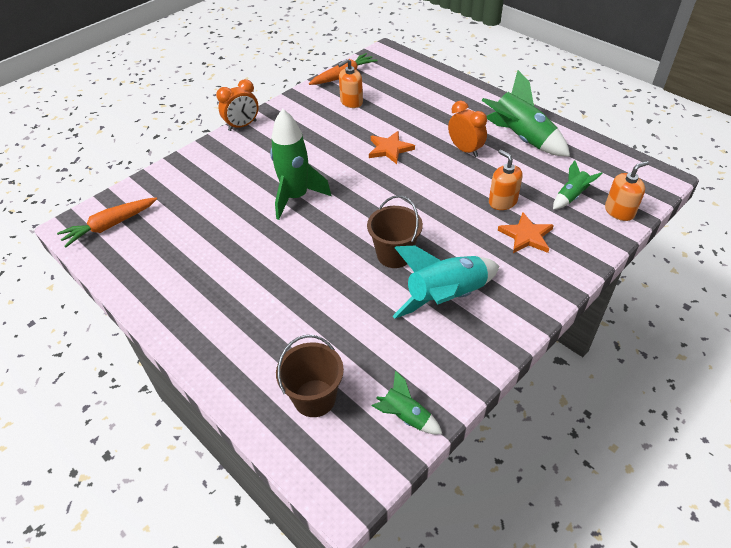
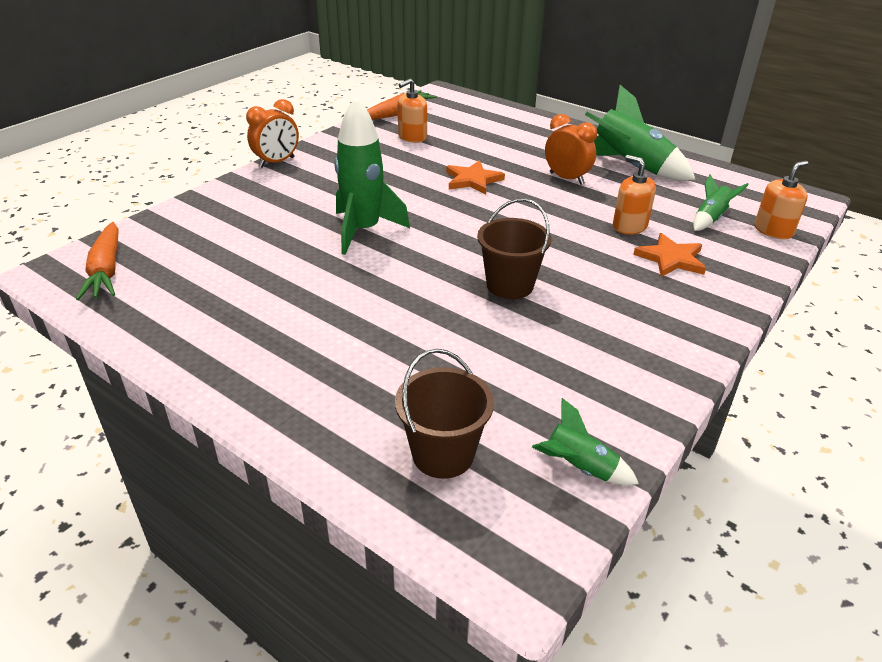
camera: 10 degrees left, 10 degrees down
(110, 226) = (106, 270): orange carrot -> orange carrot turned 60 degrees counterclockwise
(446, 297) = (591, 327): turquoise rocket -> none

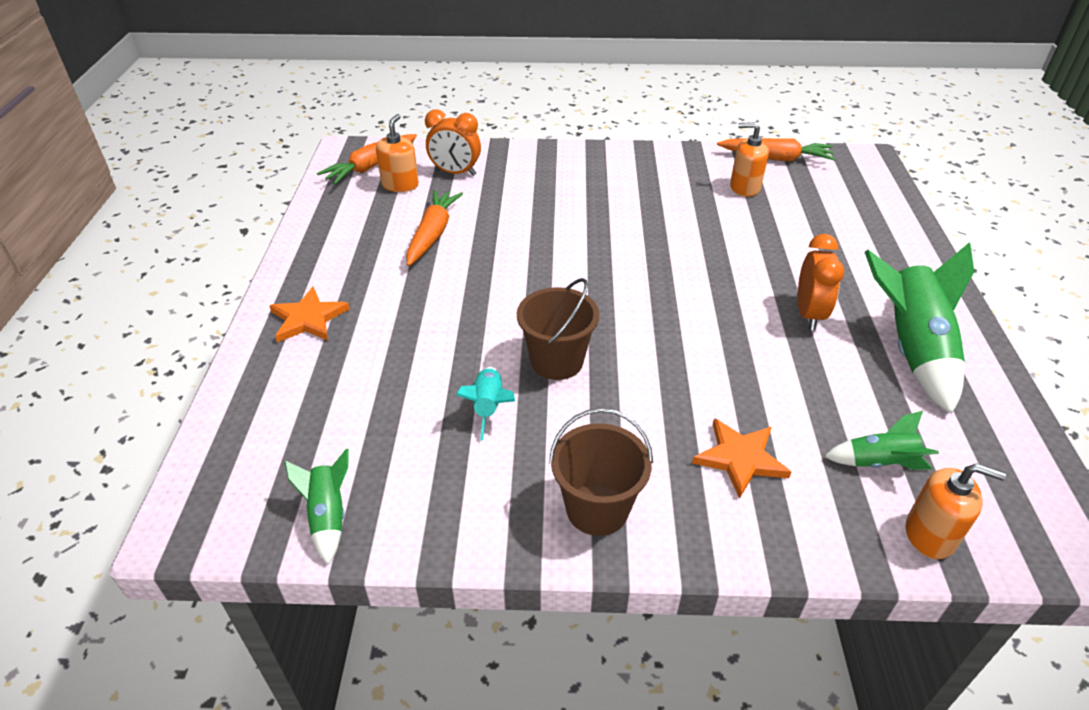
camera: 55 degrees right, 5 degrees up
(272, 278) = (433, 234): none -> orange carrot
(277, 162) = (598, 149): orange clock -> orange clock (455, 173)
(363, 231) = (548, 241): green rocket -> none
(443, 454) = (290, 425): brown bucket -> brown bucket (597, 509)
(472, 180) = (715, 257): orange star -> orange star (308, 319)
(528, 336) = (488, 407): none -> turquoise rocket
(629, 226) = (769, 400): orange soap dispenser -> orange soap dispenser (400, 185)

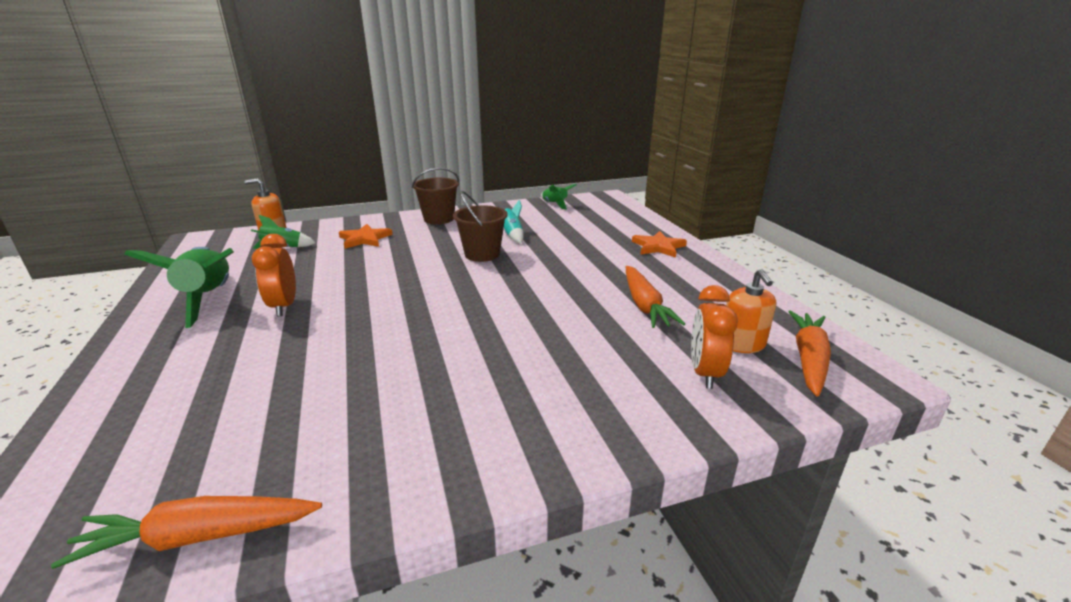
camera: 160 degrees right, 15 degrees down
(455, 173) = (704, 373): orange clock -> orange clock turned 75 degrees counterclockwise
(744, 187) = (294, 441): orange soap dispenser -> none

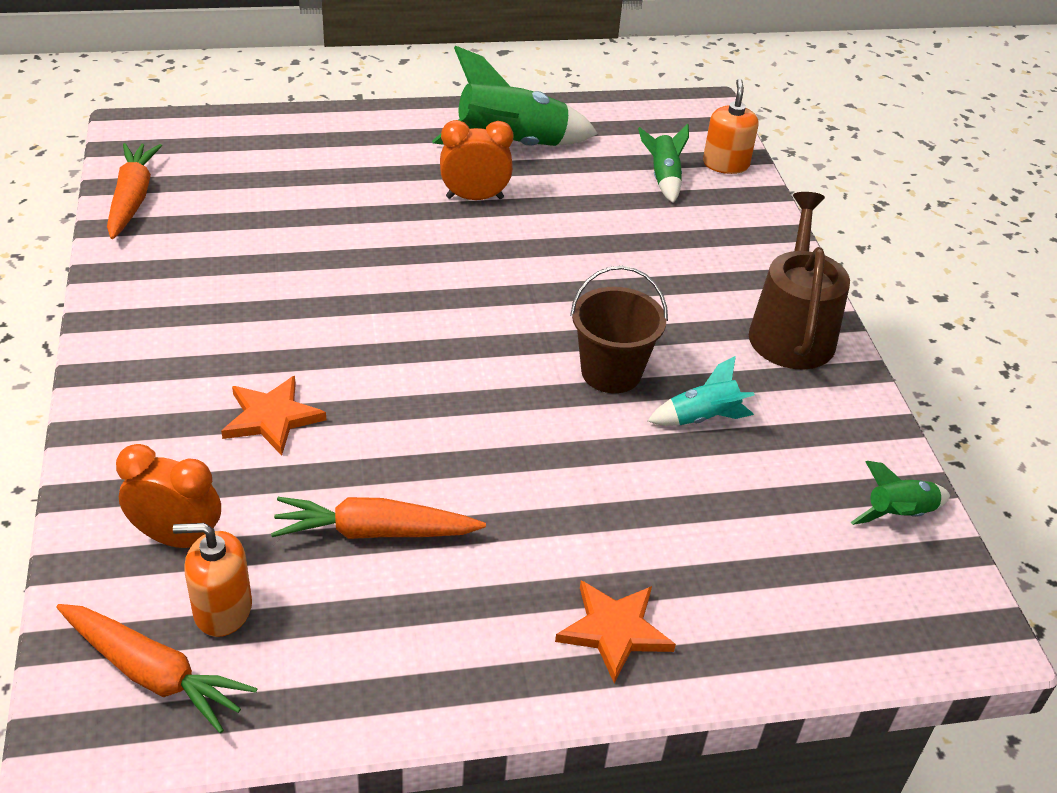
camera: 95 degrees right, 15 degrees up
(365, 239) = (693, 249): orange star -> orange star (272, 418)
(439, 219) = (791, 331): brown bucket -> brown watering can

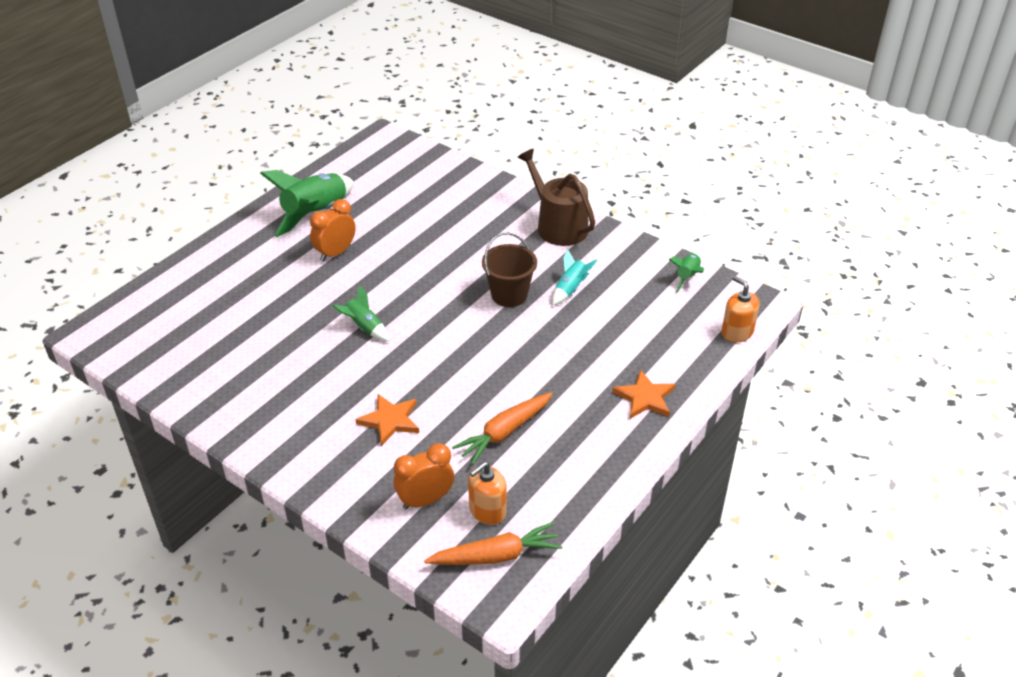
camera: 40 degrees left, 0 degrees up
(132, 198) = (151, 370): orange carrot -> none
(663, 178) = (412, 186): green rocket -> green rocket (364, 327)
(725, 164) = (431, 161): orange soap dispenser -> orange soap dispenser (737, 332)

